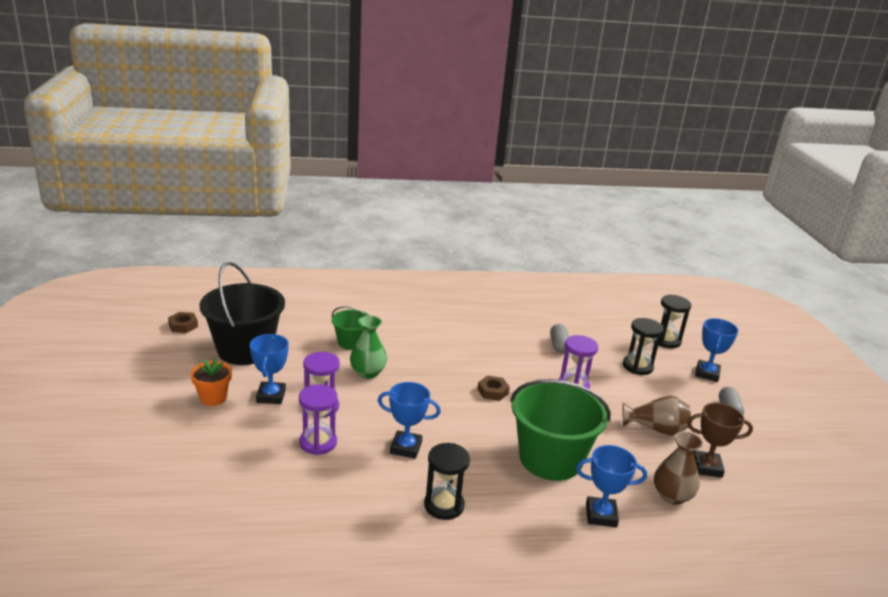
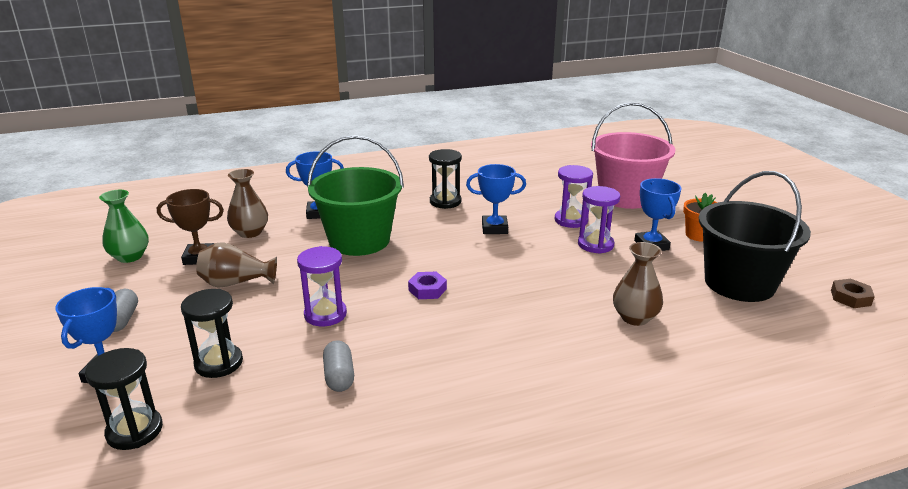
camera: 170 degrees right, 0 degrees up
(220, 467) = (626, 197): none -> pink bucket
(351, 342) = (635, 317): green bucket -> brown vase
(368, 372) = (581, 284): green vase -> green vase (130, 256)
(492, 391) = (427, 289): brown nut -> purple nut

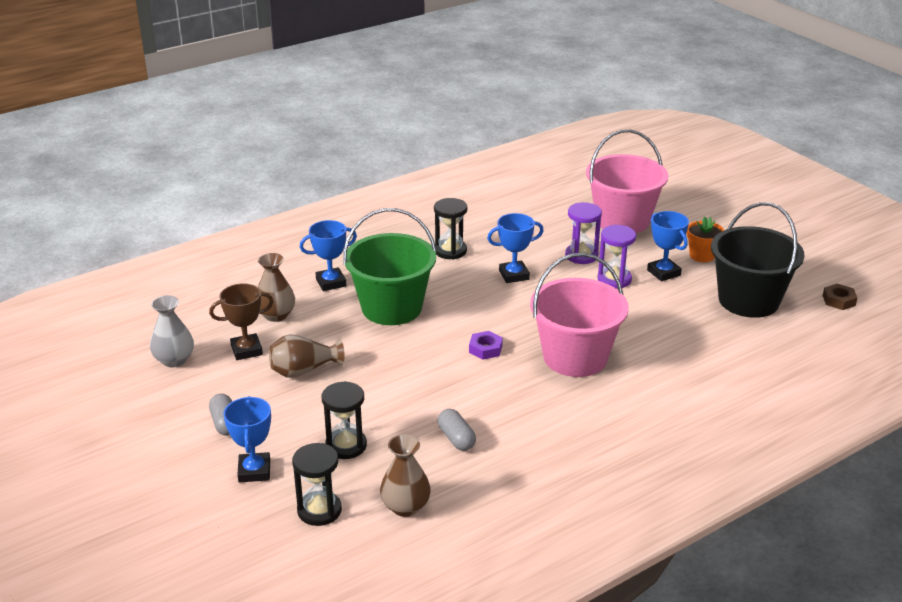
camera: 15 degrees left, 5 degrees up
(130, 256) = (174, 360): green vase -> grey vase
(325, 314) = (408, 387): purple hourglass -> none
(518, 312) = (575, 357): none -> pink bucket
(635, 317) = (673, 347): brown vase -> brown vase (405, 507)

